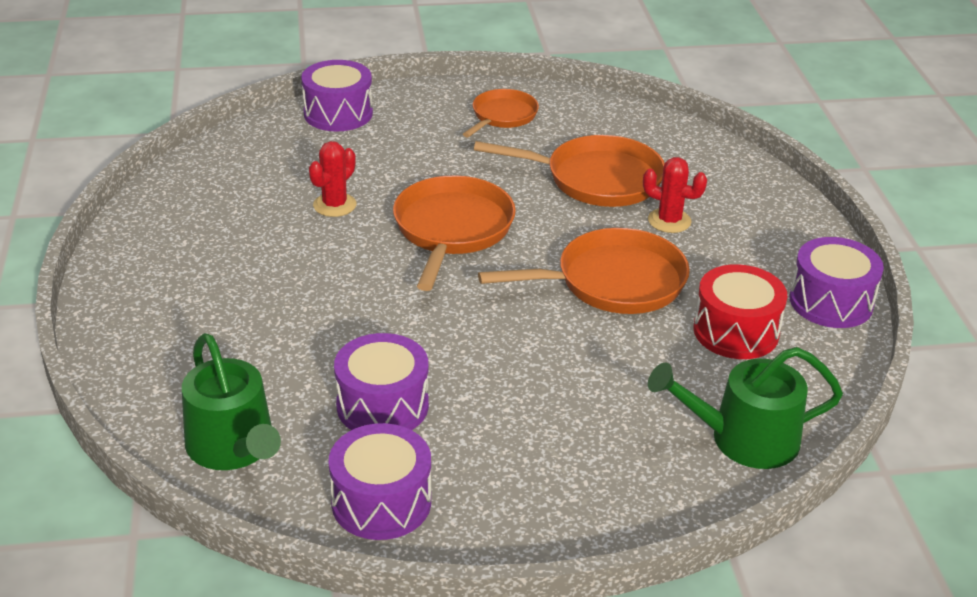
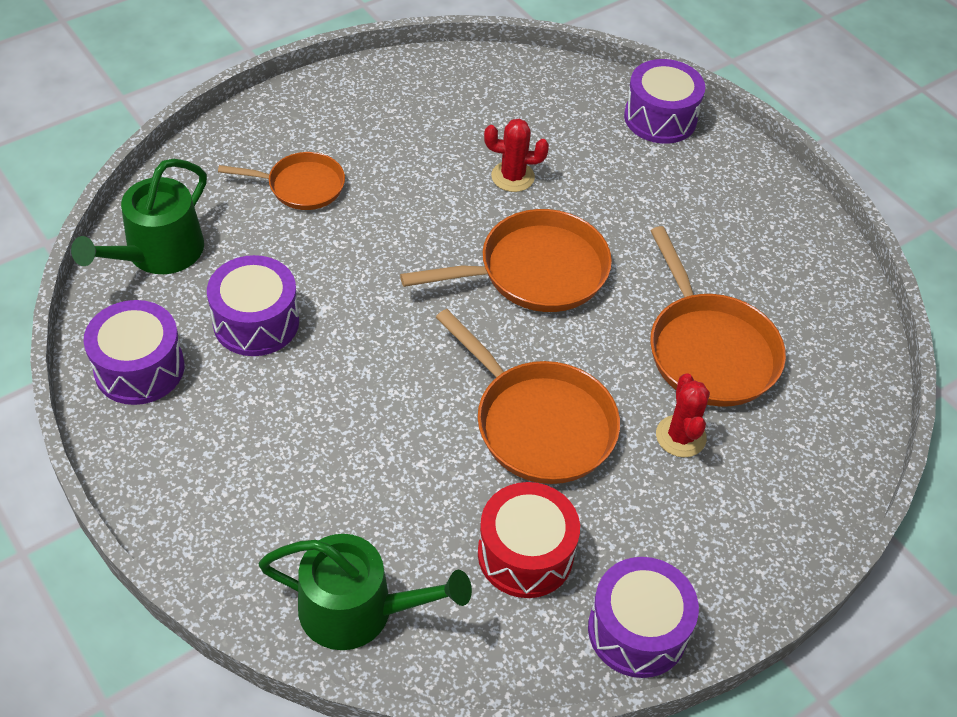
camera: 60 degrees right, 15 degrees up
(502, 116) = (761, 235): orange pan -> orange pan (301, 186)
(744, 439) = (357, 610): green watering can -> green watering can turned 135 degrees clockwise

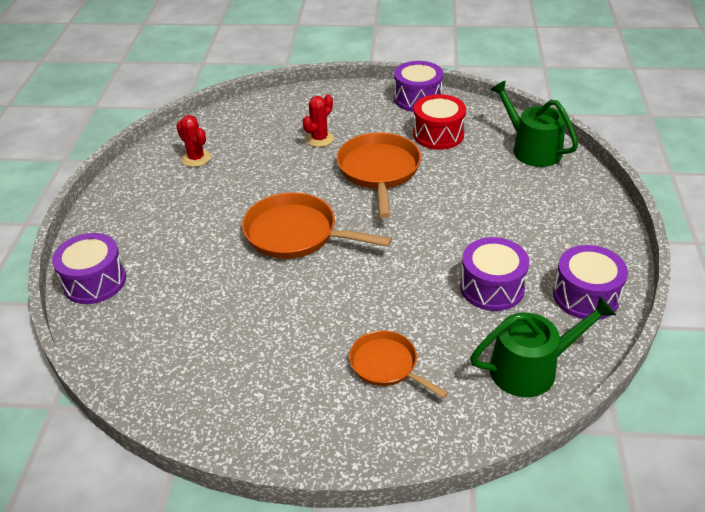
camera: 135 degrees left, 10 degrees down
(512, 177) = (238, 294): red cactus -> red cactus (196, 158)
(709, 350) = (259, 160): orange pan -> none

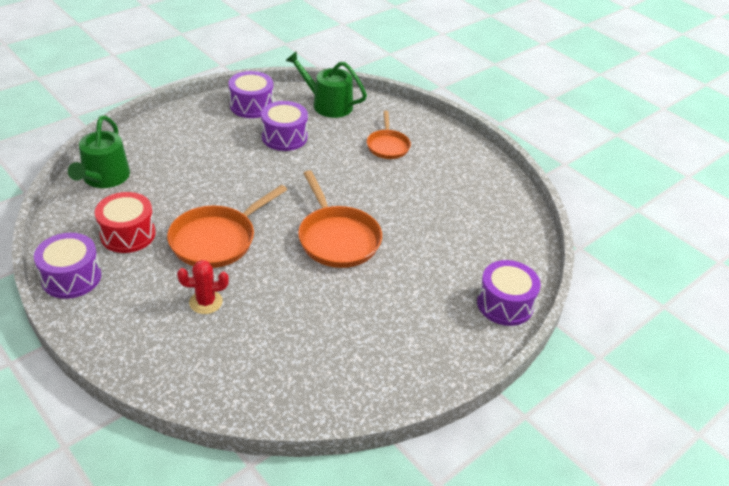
camera: 140 degrees left, 0 degrees up
(196, 158) = (322, 366): red cactus -> none

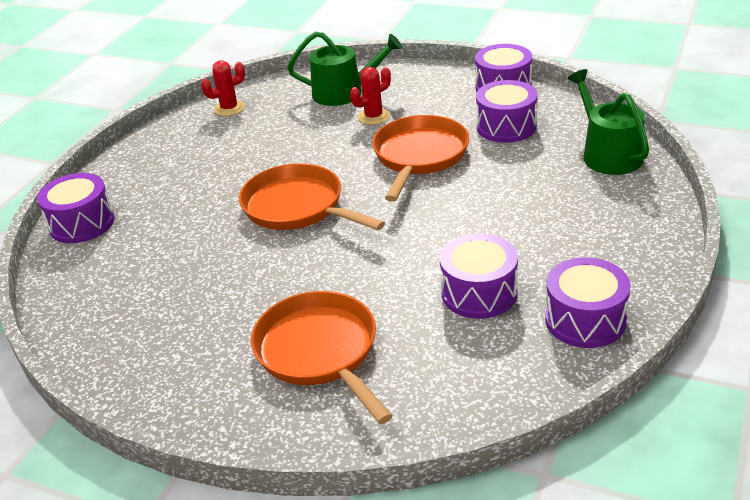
camera: 160 degrees right, 5 degrees down
(128, 234) = (506, 127): red drum -> purple drum
(319, 394) = (229, 108): none -> red cactus
(328, 104) = (477, 384): green watering can -> green watering can (344, 92)
(387, 146) = (320, 352): orange pan -> orange pan, size x1.63

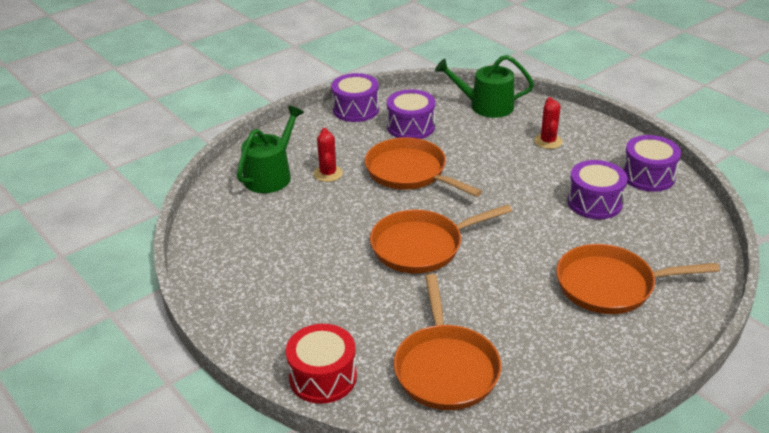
camera: 65 degrees left, 0 degrees up
(82, 223) = (323, 377): purple drum -> red drum
(123, 283) = (445, 368): none -> orange pan
(229, 108) = (217, 240): red cactus -> red cactus (548, 141)

